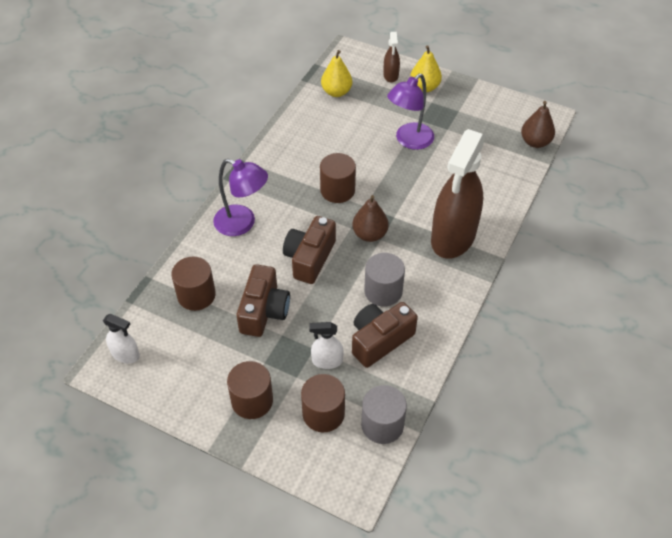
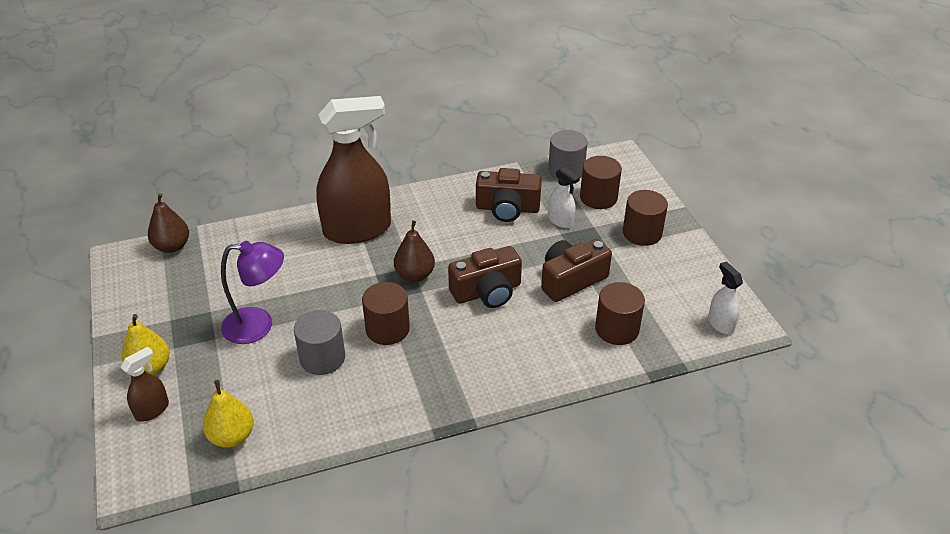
camera: 135 degrees left, 10 degrees down
(242, 223) = (510, 362): purple lamp -> none
(383, 291) = (462, 232): grey cylinder -> grey cylinder (322, 358)

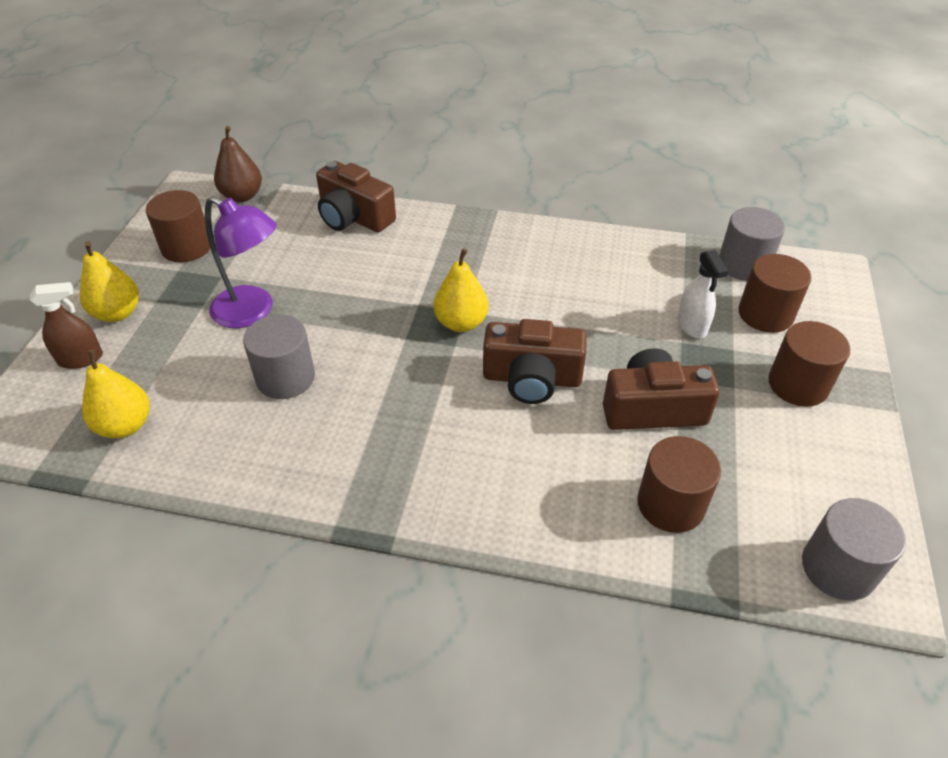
camera: 30 degrees right, 5 degrees up
(357, 230) = (438, 246): brown spray bottle -> none
(387, 329) = (381, 374): brown cylinder -> brown cylinder (186, 247)
(415, 275) = (461, 323): brown pear -> yellow pear
(507, 208) = (632, 285): brown camera -> brown camera (354, 217)
(720, 324) = (838, 568): white spray bottle -> grey cylinder

